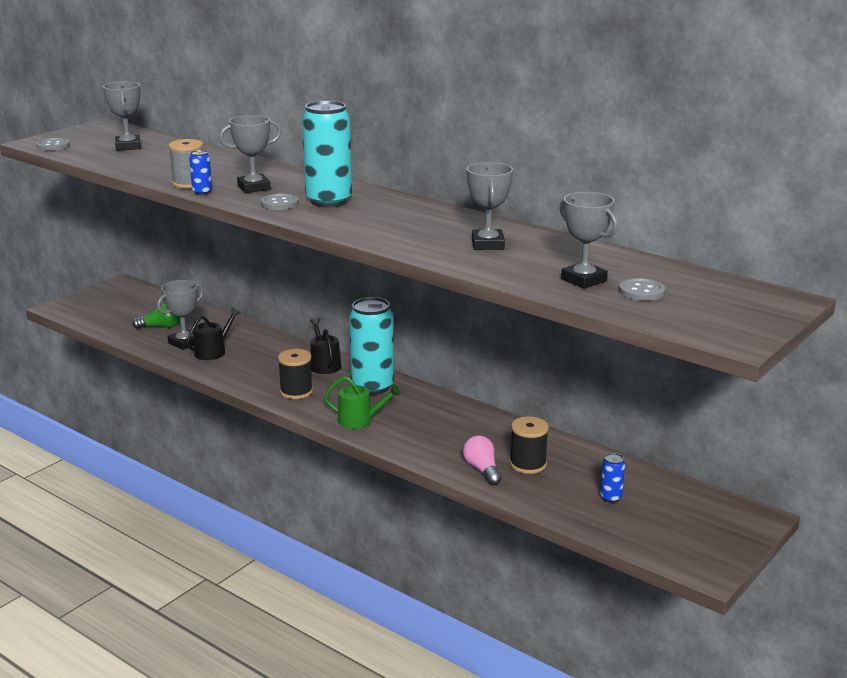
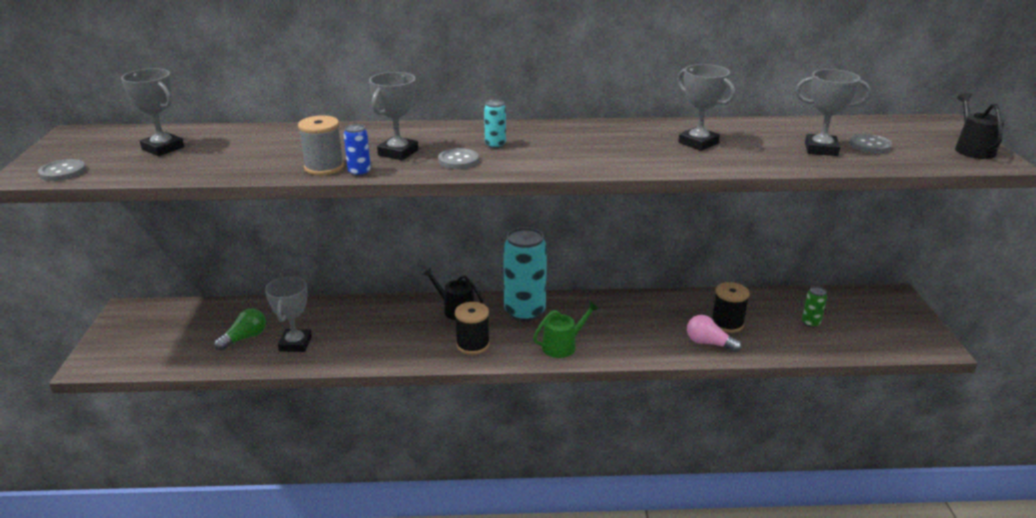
camera: 40 degrees left, 5 degrees up
(213, 351) = (337, 340): black watering can -> black watering can (972, 149)
(329, 201) = (495, 145): turquoise can -> turquoise can, size x0.44
(610, 498) = (810, 323): blue can -> green can

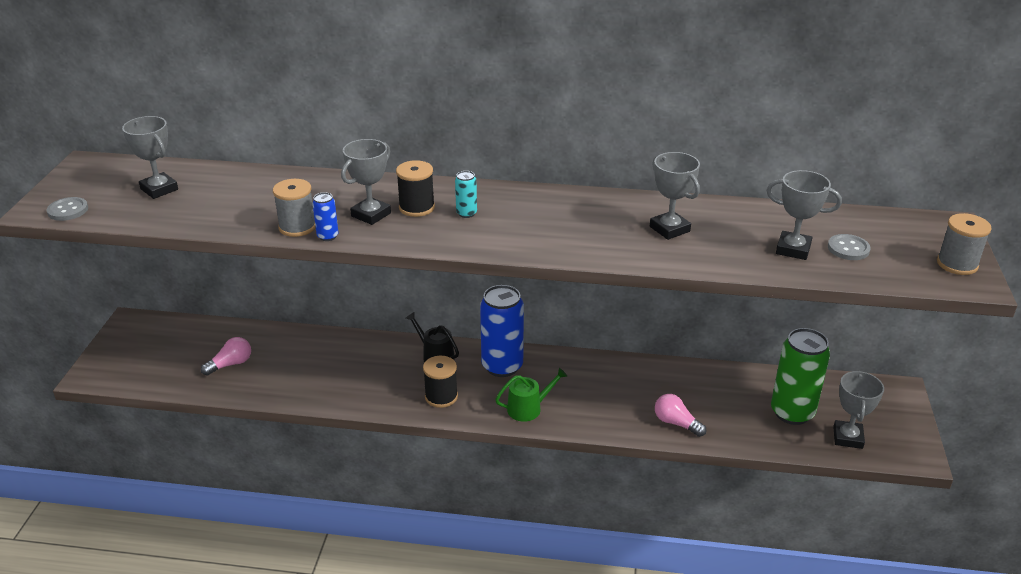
camera: 10 degrees right, 5 degrees up
(245, 338) = (231, 364): green light bulb -> pink light bulb
(295, 344) = (275, 376): grey trophy -> grey trophy (848, 437)
(458, 160) = (424, 230): grey button -> none
(524, 312) = (502, 366): turquoise can -> blue can
(727, 323) = (703, 403): black spool -> black spool (416, 207)
(810, 323) = (792, 412): green can -> green can, size x2.28
(972, 149) = (957, 264): black watering can -> grey spool

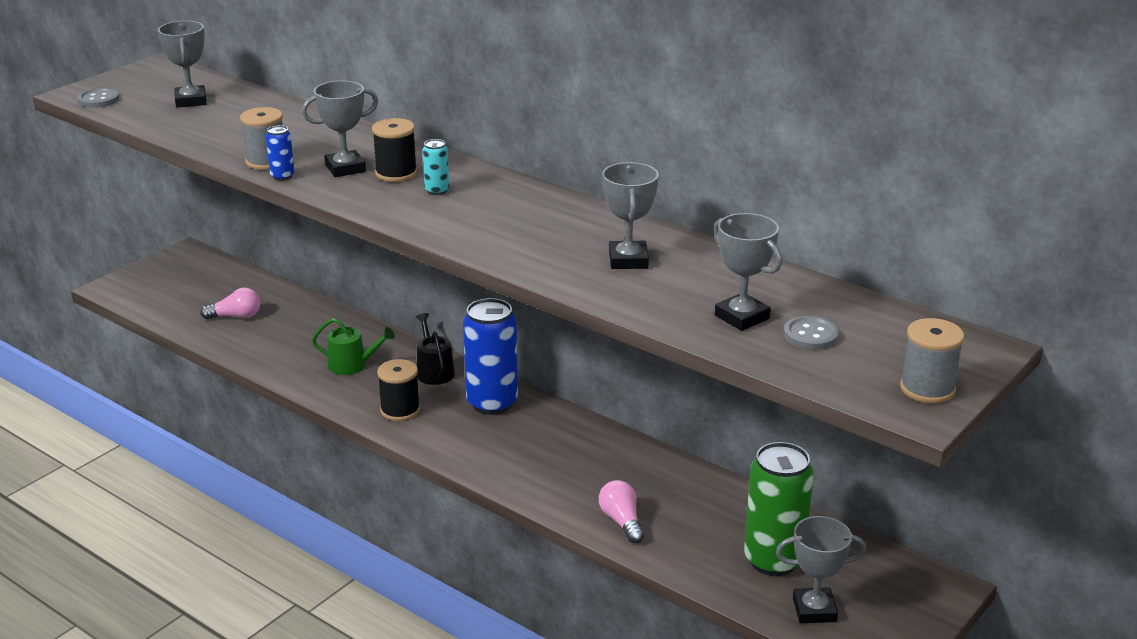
camera: 30 degrees right, 5 degrees down
(528, 408) = (476, 451): green watering can -> green watering can (352, 365)
(848, 437) = (814, 610): grey trophy -> grey trophy turned 45 degrees clockwise

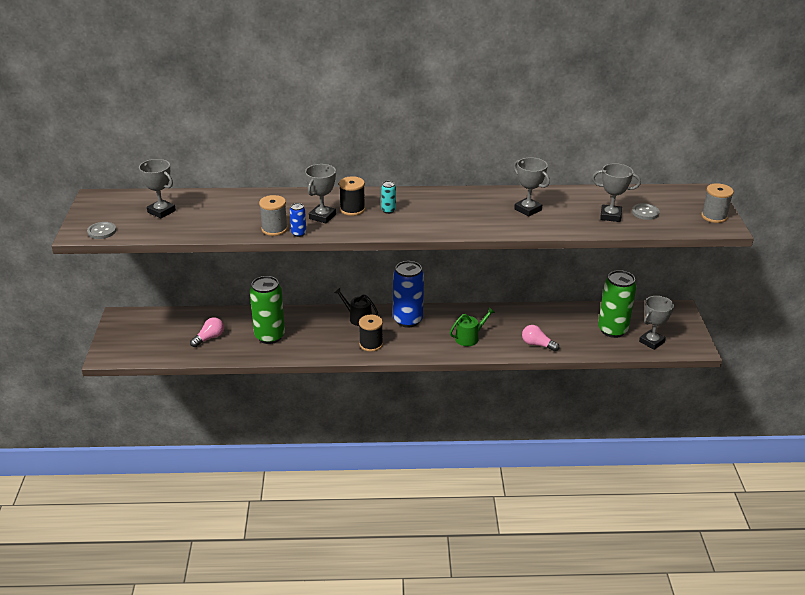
camera: 40 degrees left, 5 degrees up
(300, 345) = (269, 336): none -> green can
(352, 365) = (313, 334): green watering can -> green watering can (469, 338)

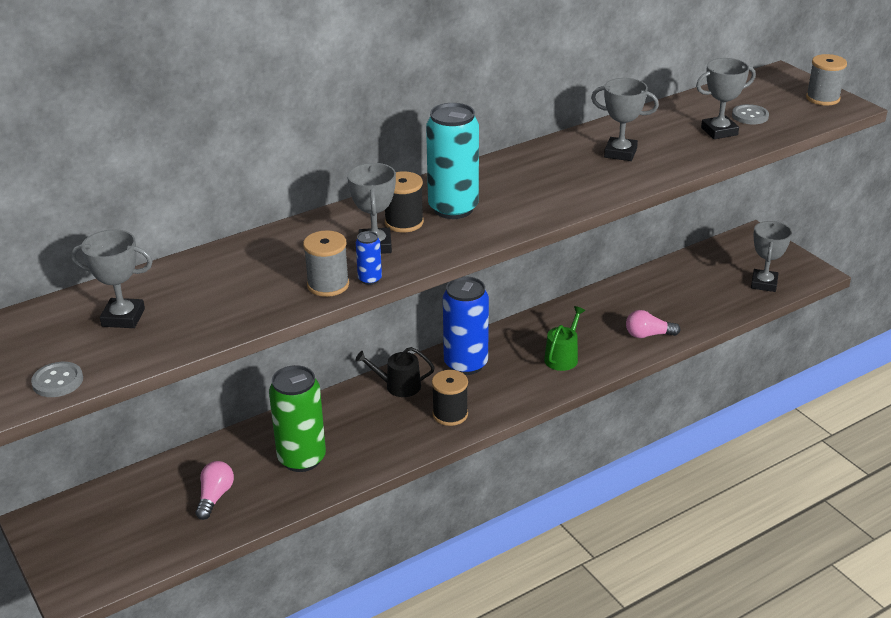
camera: 30 degrees left, 0 degrees up
(388, 210) = (453, 208): turquoise can -> turquoise can, size x2.28
(612, 330) = (711, 285): green can -> none

